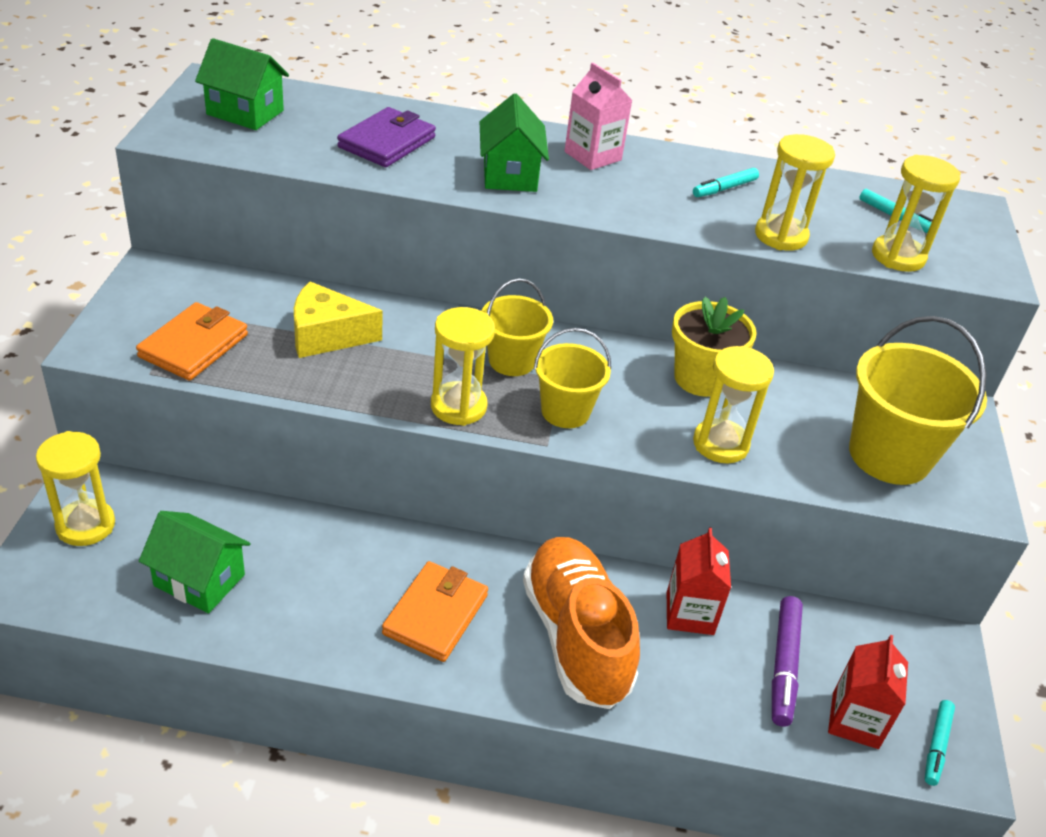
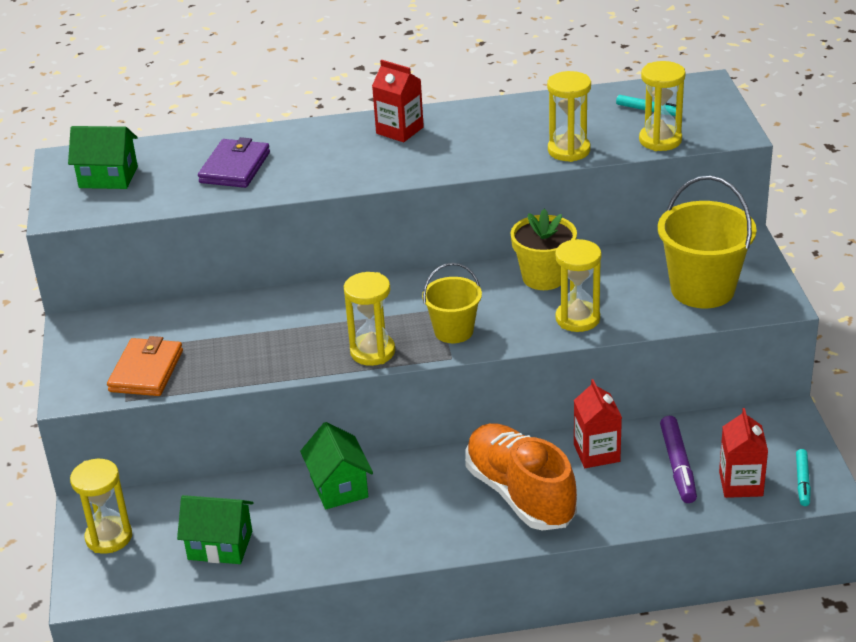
camera: 10 degrees left, 5 degrees down
(327, 335) = (244, 332): yellow cheese -> none
(435, 614) = (410, 512): orange wallet -> none
(510, 174) = (344, 164): green house -> green house (339, 487)
(512, 361) = (395, 308): yellow bucket -> none
(592, 156) = (399, 130): pink carton -> red carton
(724, 188) = (512, 126): turquoise marker -> none

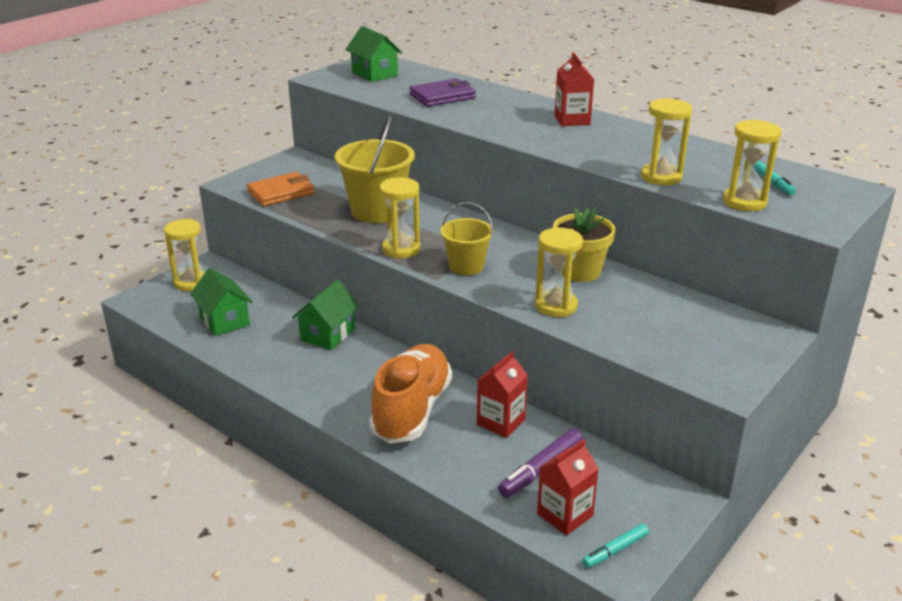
camera: 45 degrees right, 5 degrees down
(702, 289) = (682, 342): yellow bucket -> yellow bucket (377, 211)

